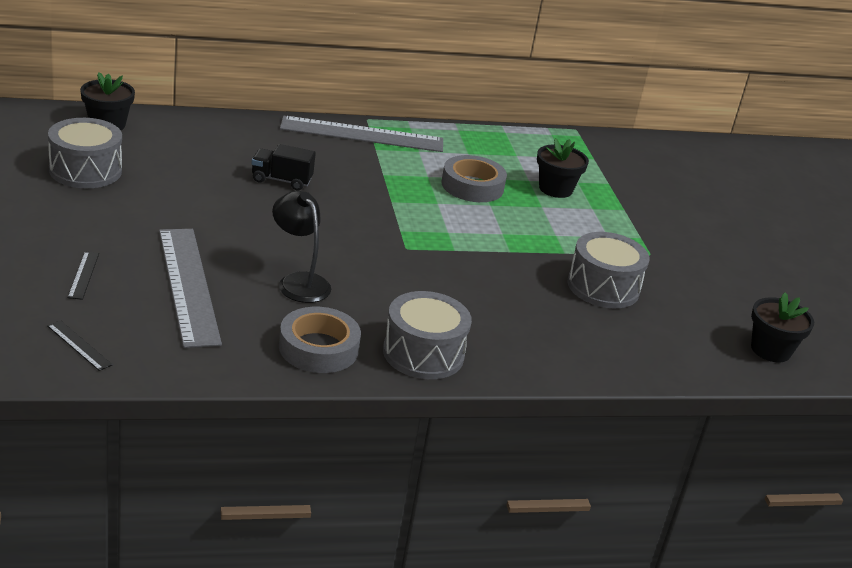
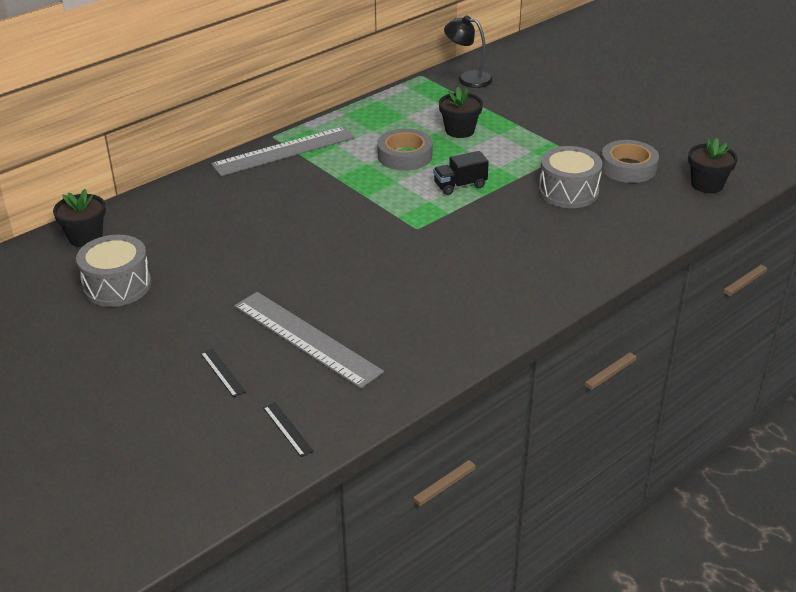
camera: 25 degrees left, 5 degrees up
(79, 345) = (287, 429): black ruler -> black ruler turned 45 degrees clockwise
(281, 180) = (271, 218): black truck -> black truck (460, 186)
(299, 282) = (377, 293): black lamp -> black lamp (468, 78)
(318, 348) = (448, 337): grey tape -> grey tape (628, 167)
(423, 353) = (516, 303): grey drum -> none

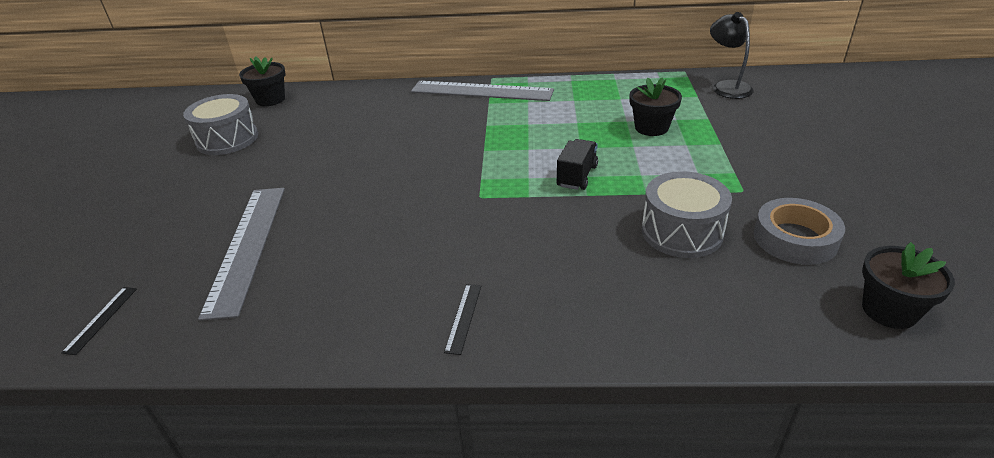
camera: 45 degrees right, 0 degrees up
(222, 372) = (158, 239): black ruler -> black ruler (463, 317)
(405, 156) = (568, 130): grey tape -> none
(460, 186) = (577, 176): black truck -> black truck turned 90 degrees clockwise

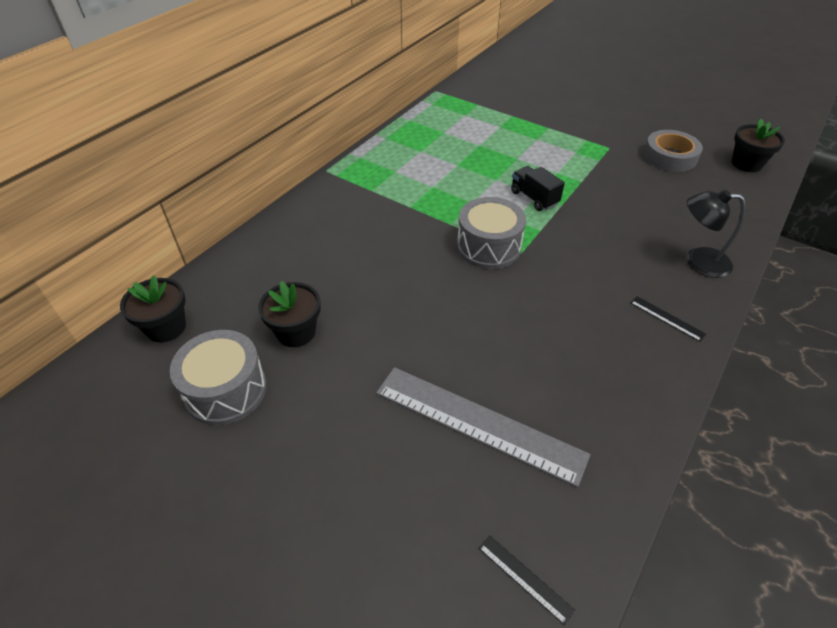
camera: 60 degrees left, 10 degrees up
(481, 91) = (345, 185): grey ruler -> none
(651, 127) = (500, 140): black flower pot -> black flower pot (296, 332)
(681, 232) = (635, 189): grey drum -> grey drum (488, 247)
(727, 87) = (479, 89): black lamp -> black lamp (698, 261)

